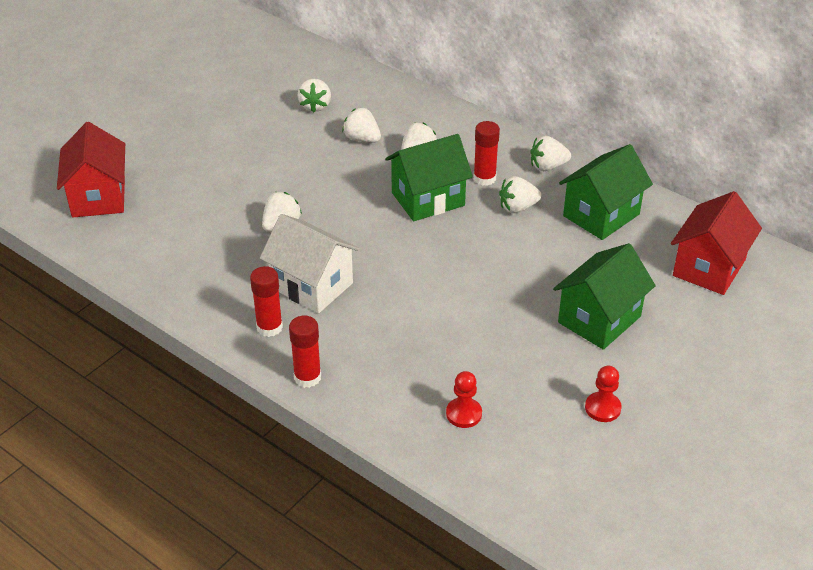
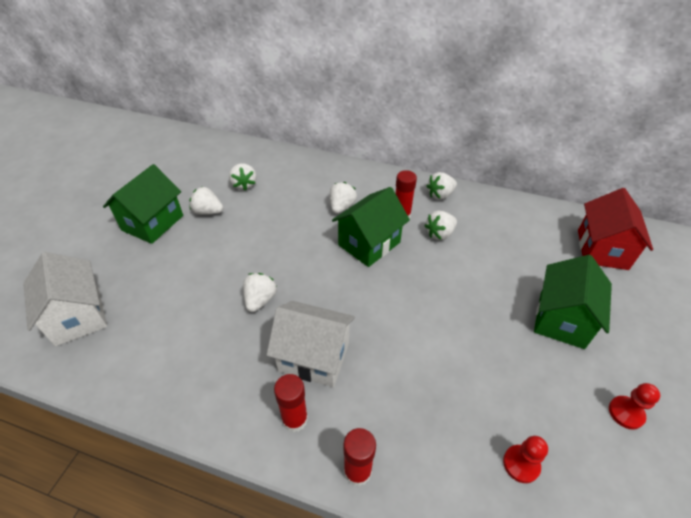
camera: 20 degrees left, 5 degrees up
(98, 197) = (78, 316): red house -> white house
(362, 139) = (293, 204): white strawberry -> white strawberry (208, 212)
(601, 215) = (501, 225): green house -> green house (153, 223)

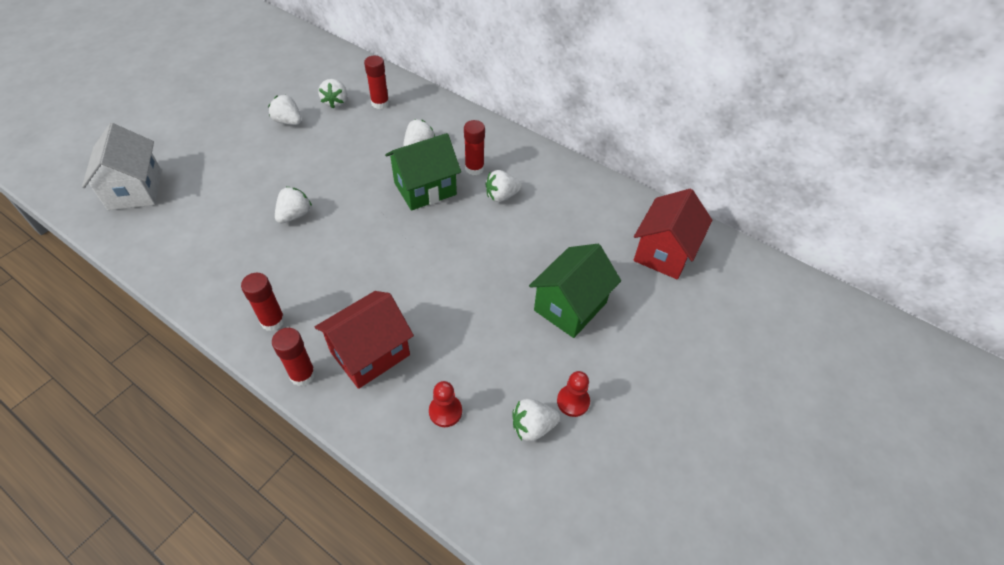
camera: 15 degrees right, 5 degrees up
(153, 223) = (233, 121): green house -> none
(285, 177) = (380, 103): none -> red glue stick
(314, 357) = (316, 276): white house -> none
(412, 424) = (370, 353): none -> red house
(440, 195) = (528, 157): white strawberry -> white strawberry (532, 427)

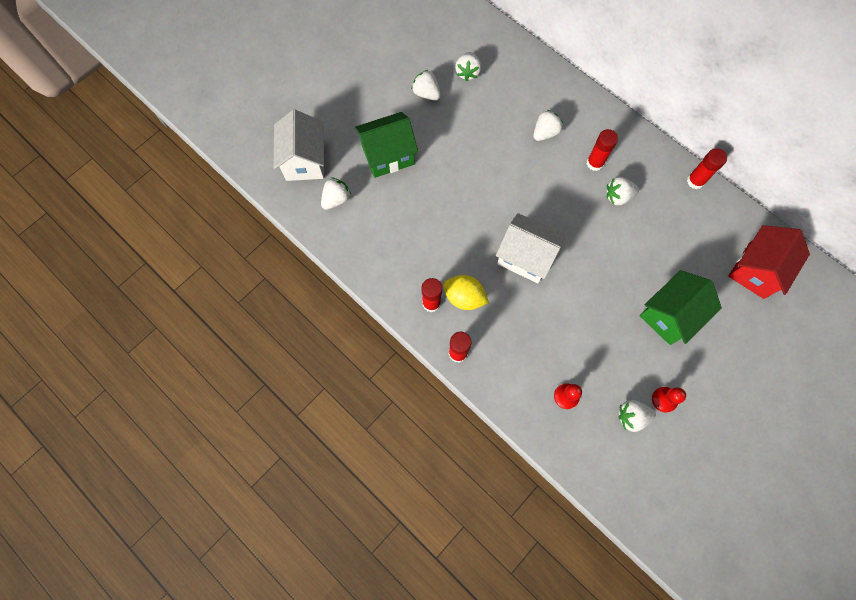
camera: 10 degrees right, 20 degrees up
(295, 215) = (440, 200): white strawberry -> white strawberry (336, 199)
(316, 311) = (464, 297): none -> yellow lemon
(370, 353) = (508, 340): red house -> none
(380, 103) = (508, 77): red glue stick -> red glue stick (695, 181)
(394, 262) = (525, 257): none -> white house
(425, 188) = (550, 182): green house -> green house (388, 155)

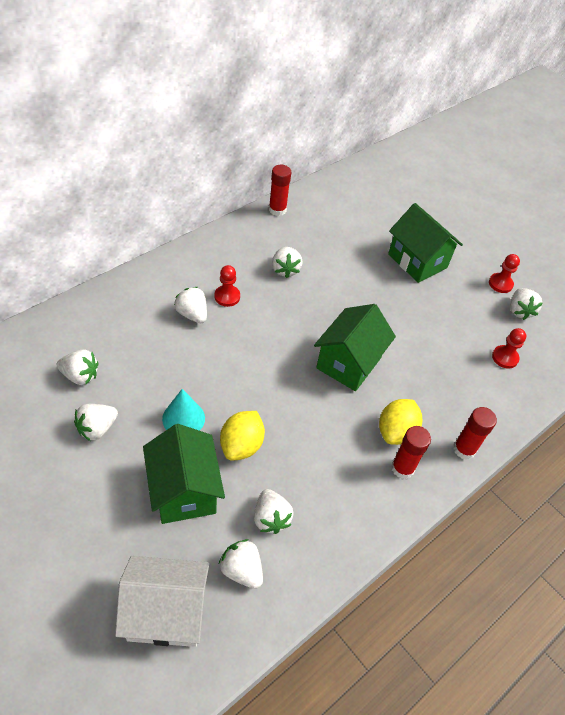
camera: 90 degrees left, 20 degrees down
(375, 212) = (270, 518): none -> white strawberry
(430, 186) = (241, 445): none -> yellow lemon
(445, 144) = (183, 418): none -> turquoise cone
(525, 257) = (349, 363): white house -> green house
(572, 155) = (227, 296): none -> red pawn
(595, 163) = (241, 279): red glue stick -> none
(756, 270) = (374, 194): red house -> none

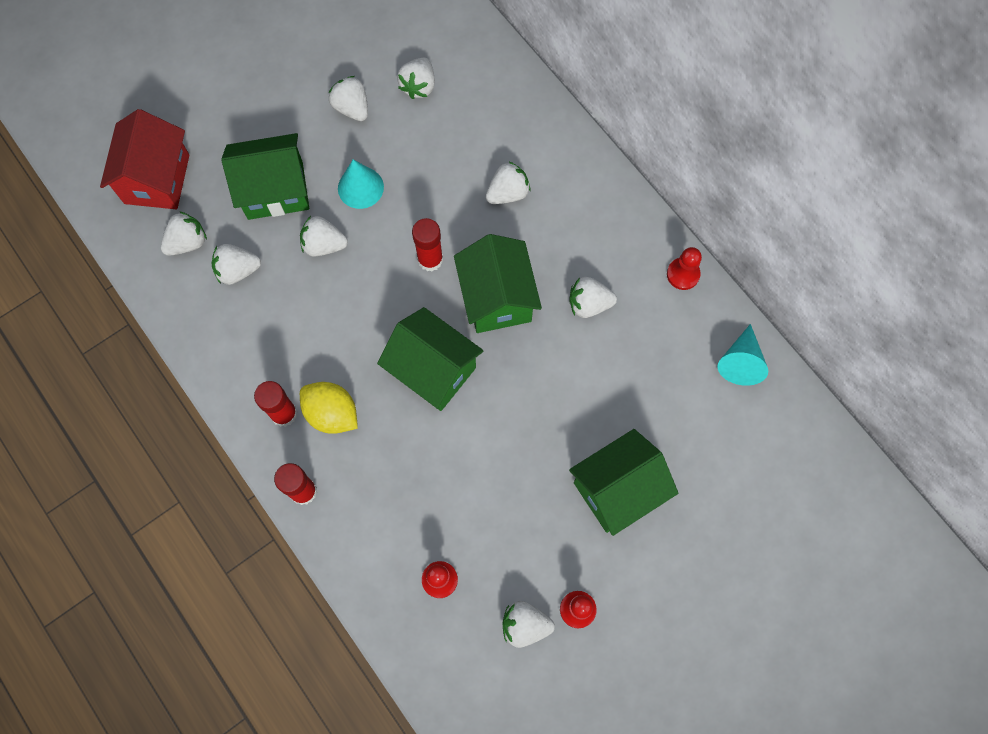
camera: 100 degrees right, 20 degrees up
(166, 612) = (157, 179): white house -> red house
(227, 296) = (537, 232): red pawn -> red pawn (683, 274)
(241, 445) = (324, 245): yellow lemon -> white strawberry
(277, 210) = (708, 300): red glue stick -> red glue stick (430, 259)
(284, 322) = (497, 298): none -> green house
(320, 198) = (740, 362): none -> turquoise cone

